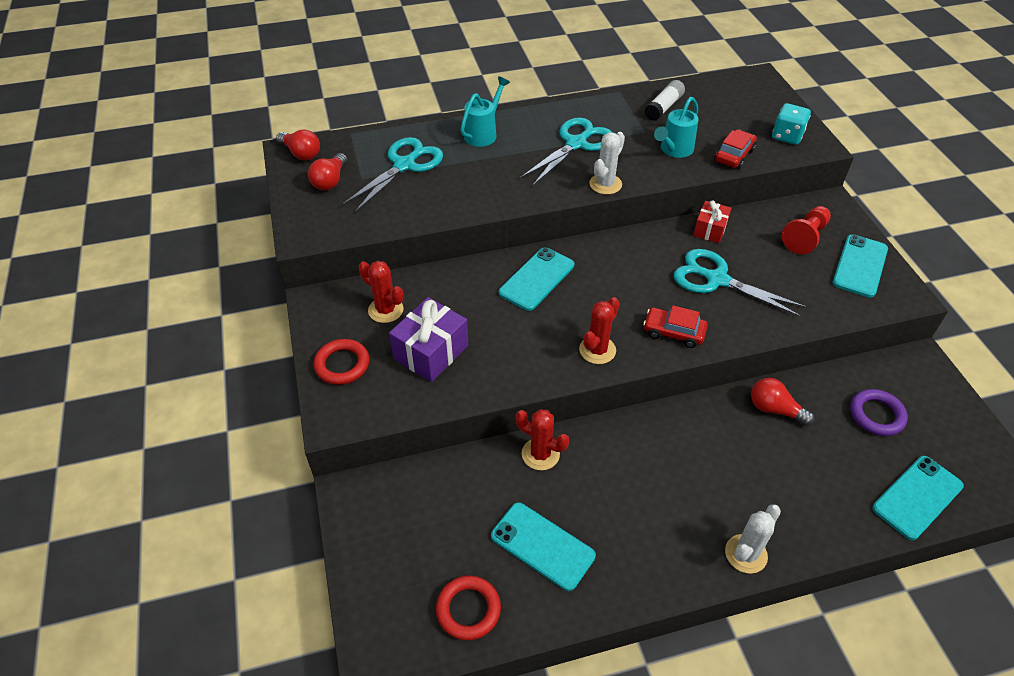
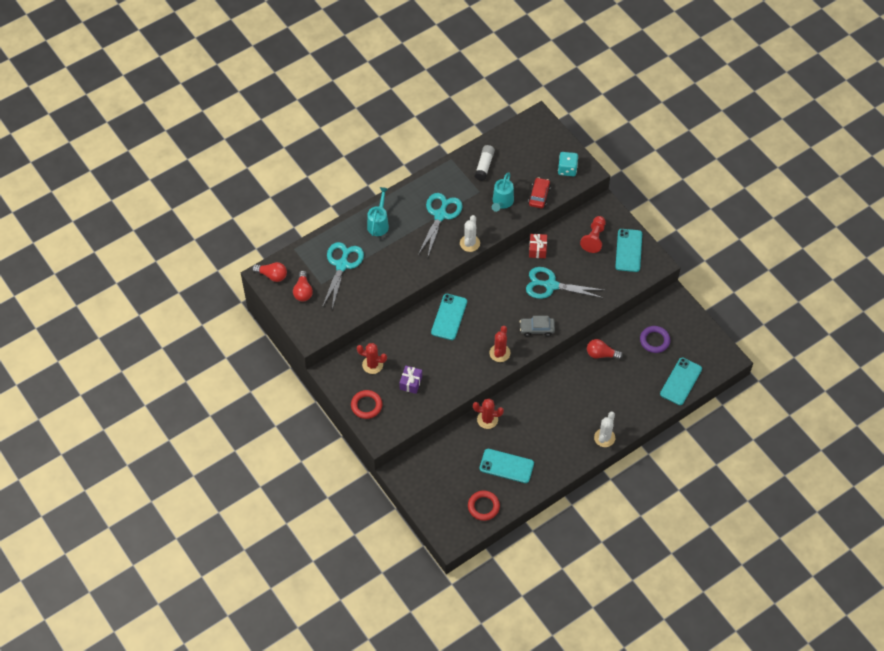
camera: 20 degrees left, 10 degrees up
(431, 352) = (411, 383): purple gift -> purple gift, size x0.61
(673, 332) = (537, 329): red car -> grey car

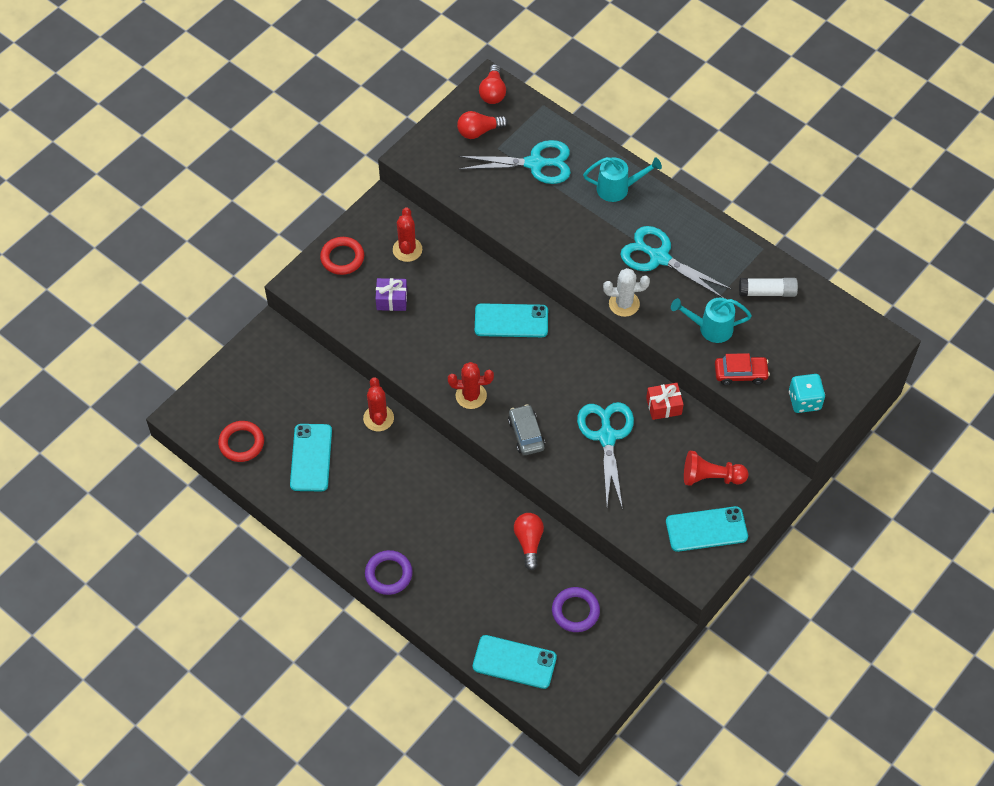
camera: 75 degrees right, 0 degrees up
(440, 215) = (659, 257): turquoise scissors -> turquoise scissors turned 150 degrees counterclockwise
(604, 438) = (388, 574): white cactus -> purple ring

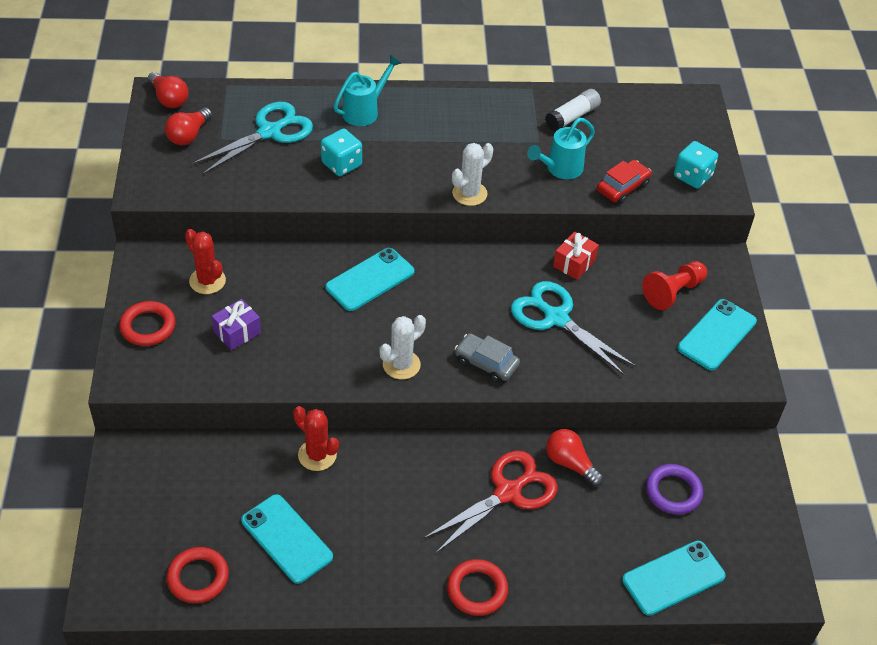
camera: 45 degrees left, 10 degrees down
(388, 574) = (477, 590): purple ring -> red ring
(469, 530) = (508, 492): none -> red scissors
(471, 395) = (401, 365): red cactus -> white cactus
(559, 222) = (341, 164): none -> turquoise dice
(659, 257) = (458, 142): turquoise scissors -> none

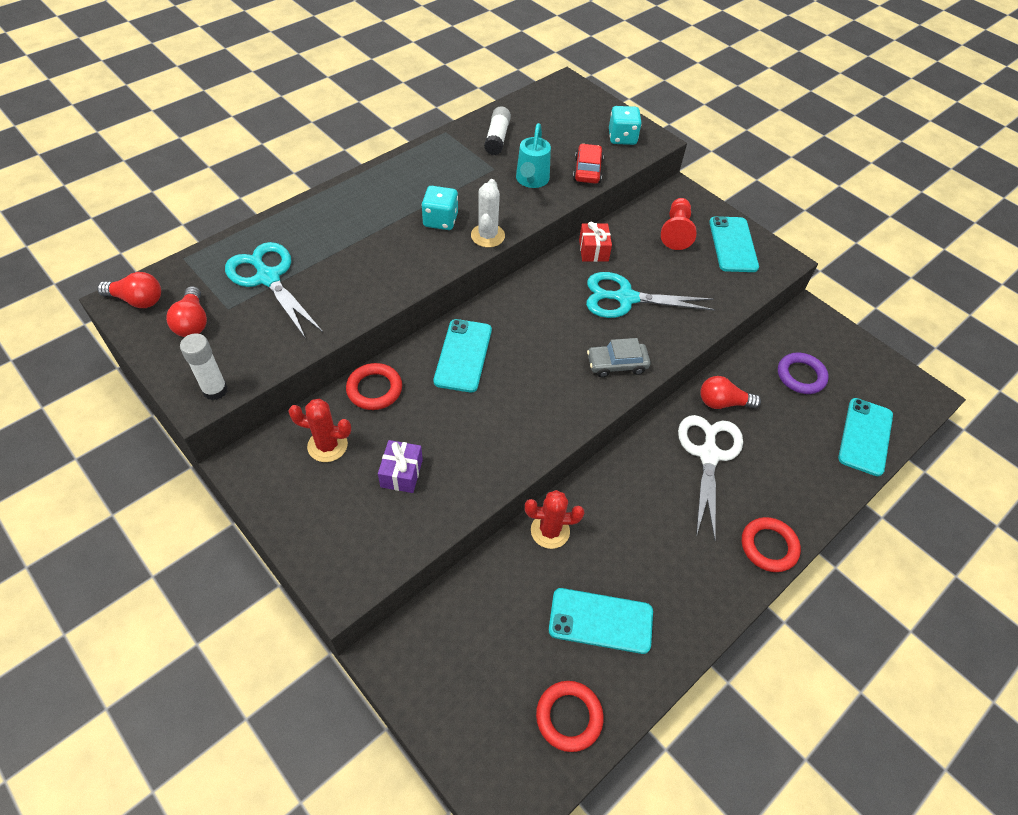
camera: 40 degrees left, 5 degrees up
(148, 326) = (315, 524): red ring -> red ring (374, 389)
(158, 191) = (215, 390): none -> white glue stick
(270, 132) = (268, 278): turquoise scissors -> turquoise scissors turned 45 degrees counterclockwise
(341, 164) = (361, 270): turquoise dice -> turquoise dice (440, 220)
(364, 111) = (333, 216): turquoise watering can -> none
(401, 365) = (560, 408): white cactus -> none
(508, 492) = (709, 455): red scissors -> white scissors

